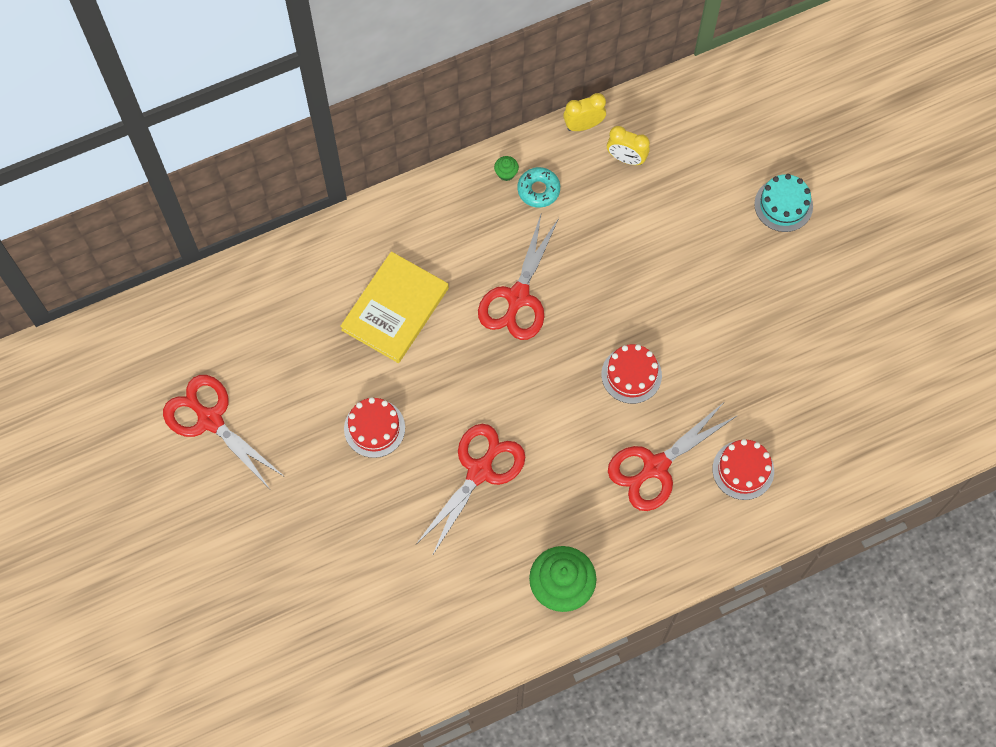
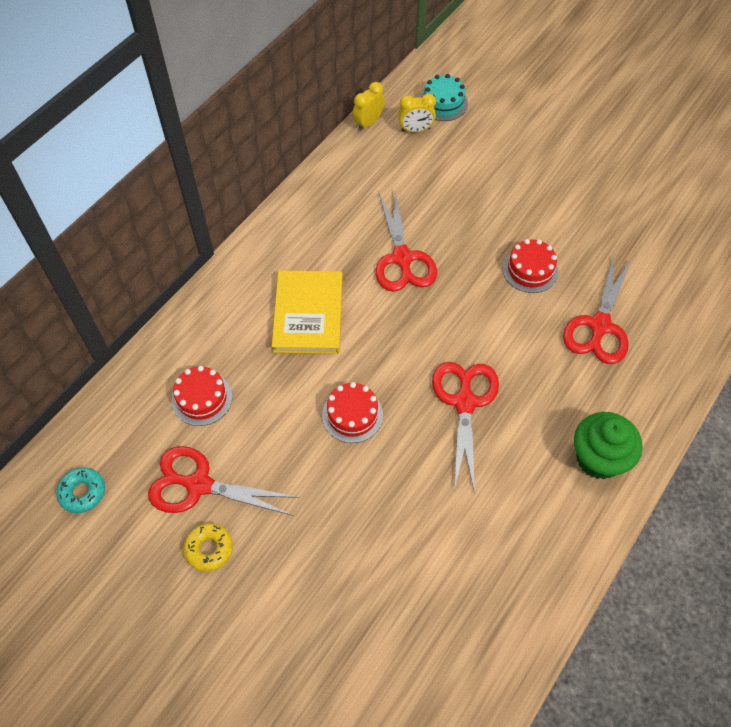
camera: 30 degrees left, 10 degrees down
(188, 480) = (209, 549): none -> yellow donut
(506, 173) = (332, 179): green cupcake -> none
(538, 190) = (365, 179): turquoise donut -> turquoise donut (82, 492)
(743, 470) = (665, 294): red cake -> red cake (202, 398)
(783, 205) = (550, 109): turquoise cake -> turquoise cake (443, 103)

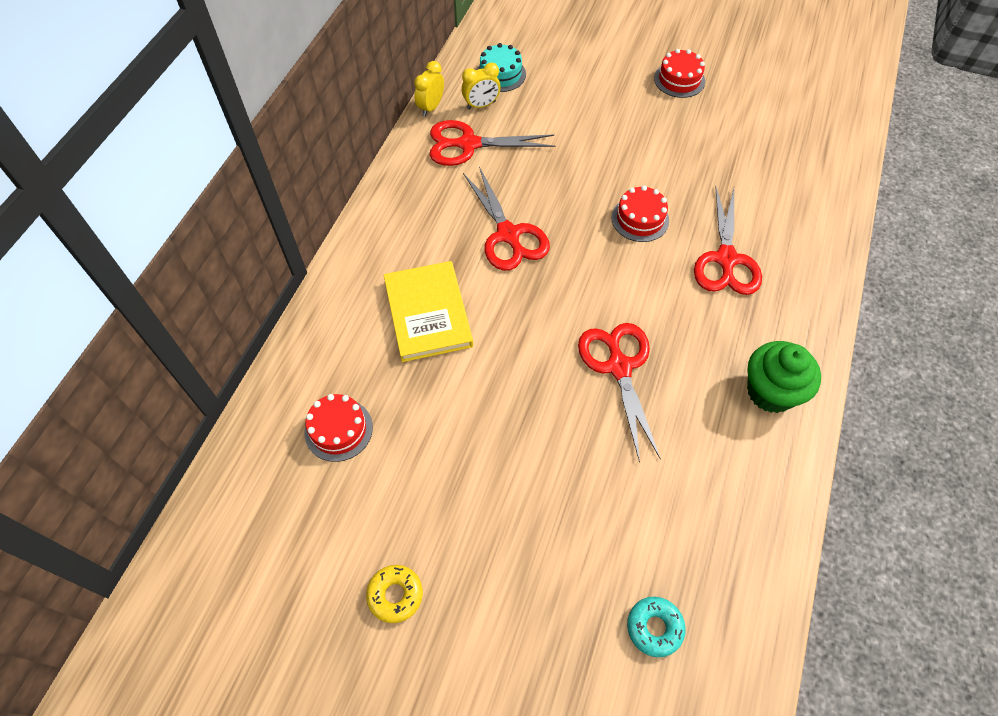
camera: 15 degrees left, 0 degrees up
(82, 492) = (231, 569): turquoise donut -> turquoise donut (654, 628)
(199, 485) = (363, 526): red scissors -> red scissors (469, 144)
(352, 415) = (507, 408): red cake -> red cake (679, 80)

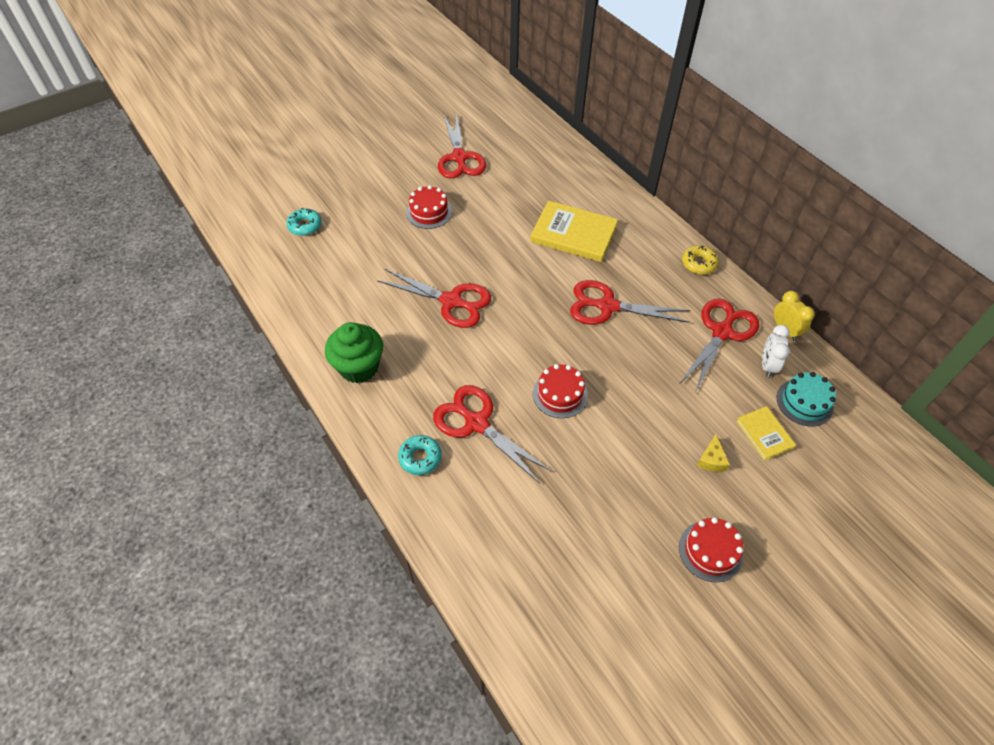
camera: 125 degrees right, 5 degrees down
(338, 430) = (526, 166): red cake -> red cake (429, 212)
(374, 525) = (459, 157): none -> red scissors
(395, 595) = (418, 150): yellow donut -> yellow donut (699, 263)
(481, 105) = (767, 365): yellow clock -> white clock
(554, 85) = (764, 434): none -> yellow book
(606, 105) = (711, 459): none -> yellow cheese
(796, 278) = (420, 458): none -> turquoise donut

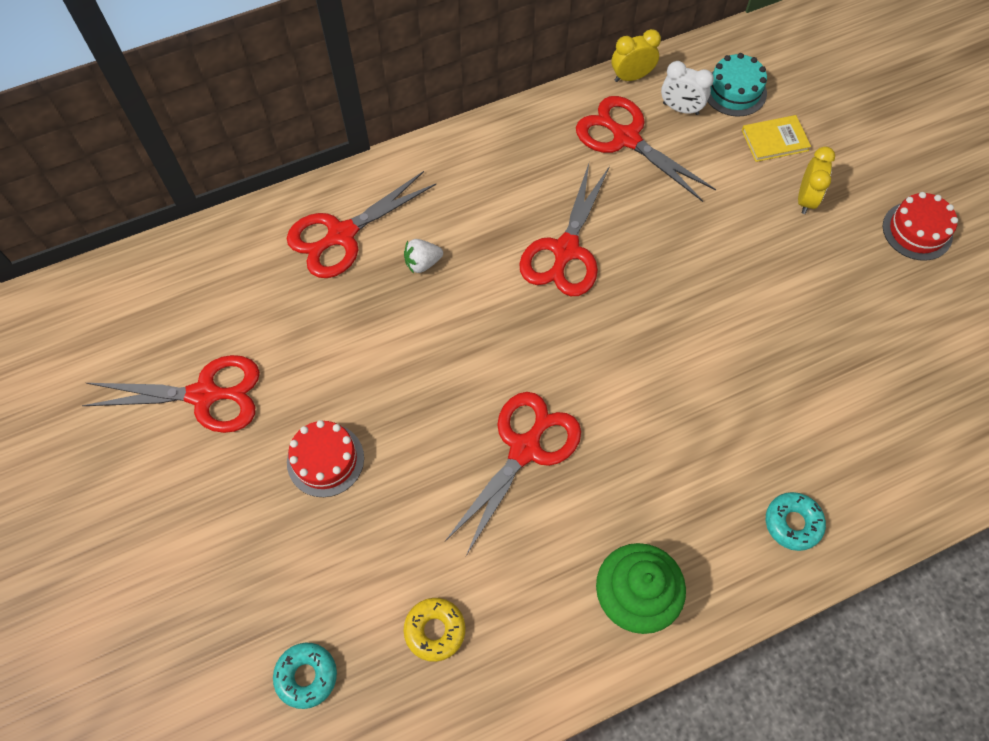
camera: 80 degrees left, 10 degrees up
(477, 423) = (742, 444): red scissors -> red scissors (342, 235)
(560, 394) = (704, 336): red cake -> none
(573, 234) = (422, 263): yellow book -> white strawberry
(699, 263) = (509, 131): yellow donut -> yellow donut (435, 630)
(711, 459) = (805, 199): yellow cheese -> yellow clock

